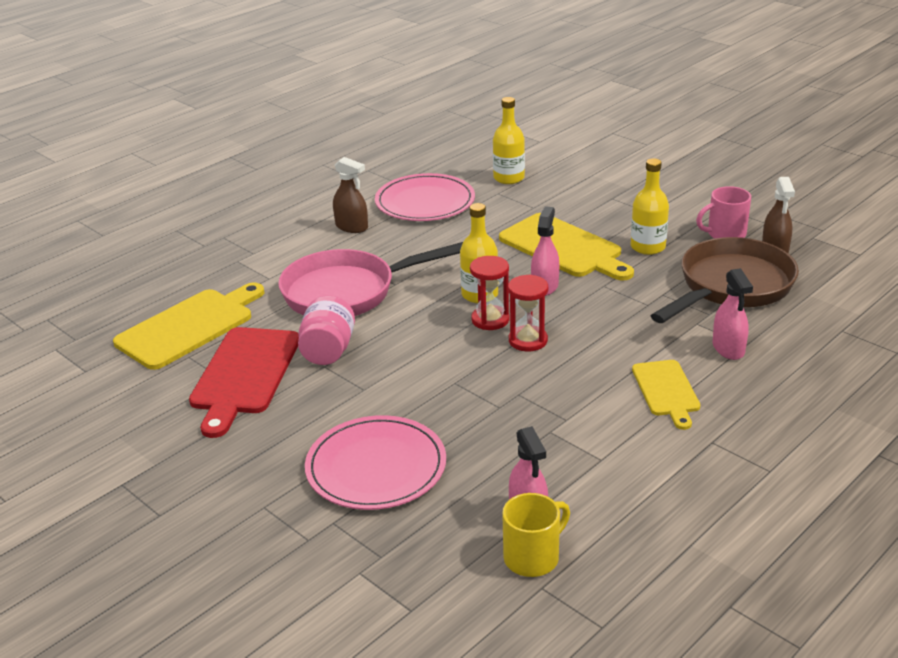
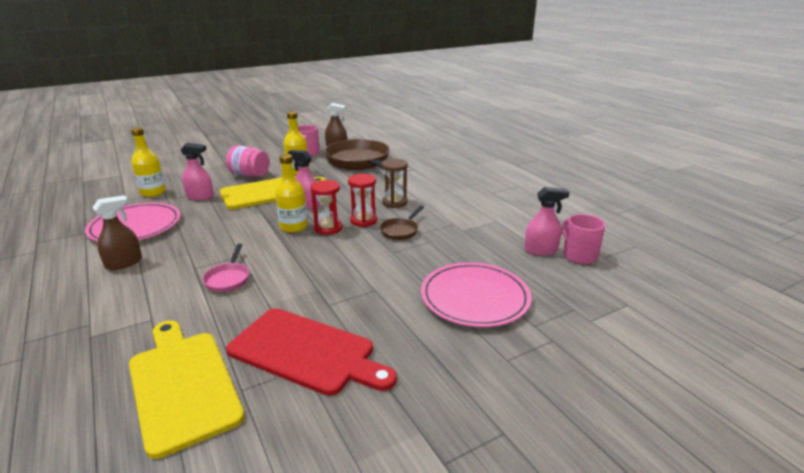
camera: 75 degrees left, 5 degrees down
(328, 351) = (307, 300): pink jar -> pink jar (249, 175)
(348, 292) = (228, 279): pink pan -> pink pan, size x0.44
(516, 377) = (401, 231): none -> brown pan
(533, 557) = (579, 255): yellow mug -> pink mug
(602, 353) = (394, 202): none -> brown hourglass
(666, 391) = (442, 194): yellow cutting board -> none
(728, 348) = (415, 174): pink spray bottle -> pink spray bottle (200, 197)

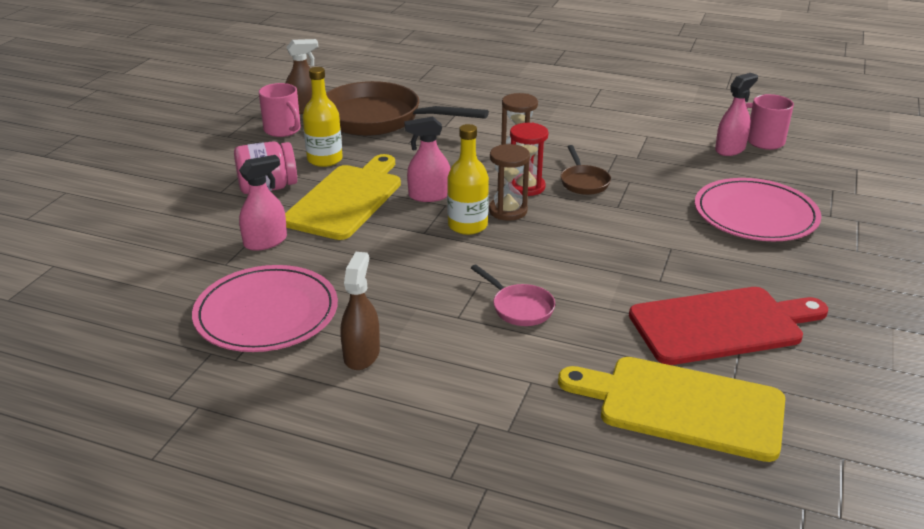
camera: 40 degrees left, 5 degrees up
(153, 192) = (178, 265): yellow bottle -> none
(328, 228) = (508, 211): red hourglass -> brown hourglass

